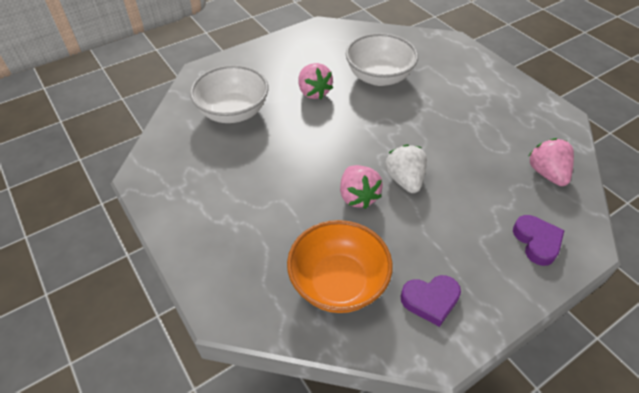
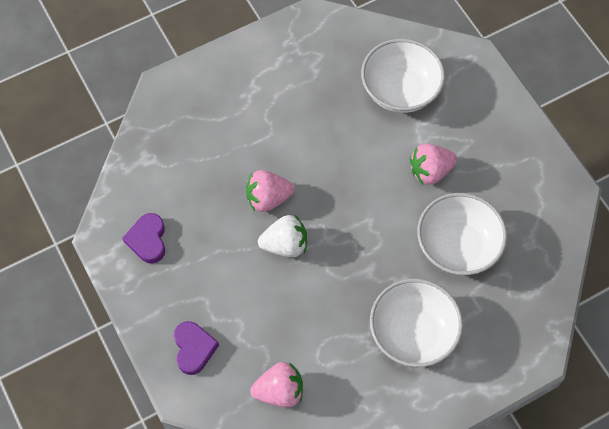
camera: 95 degrees right, 15 degrees up
(338, 283) = (175, 172): orange bowl -> none
(460, 98) = (412, 333): none -> white bowl
(537, 242) = (194, 349): purple heart -> purple heart turned 90 degrees counterclockwise

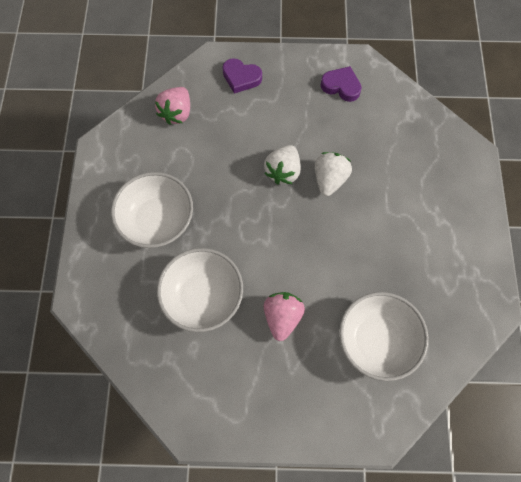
camera: 120 degrees right, 5 degrees up
(268, 198) = (329, 179): pink strawberry -> white strawberry

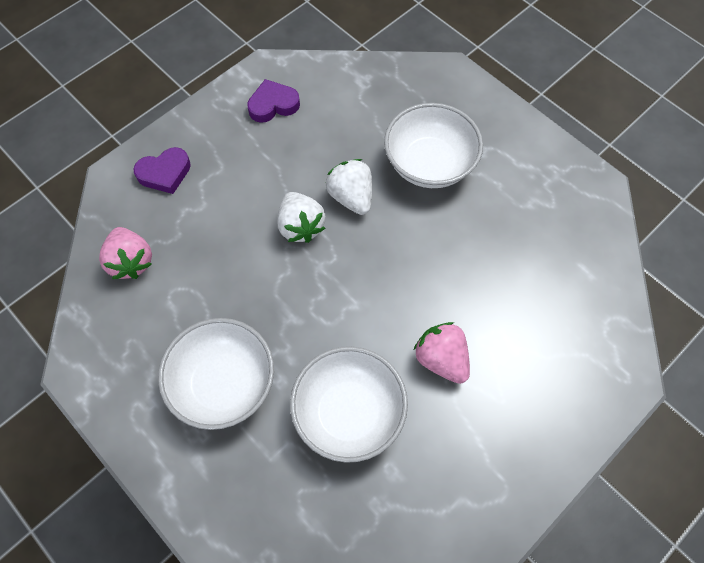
camera: 45 degrees left, 5 degrees down
(376, 340) = (540, 300): white bowl -> white bowl (429, 164)

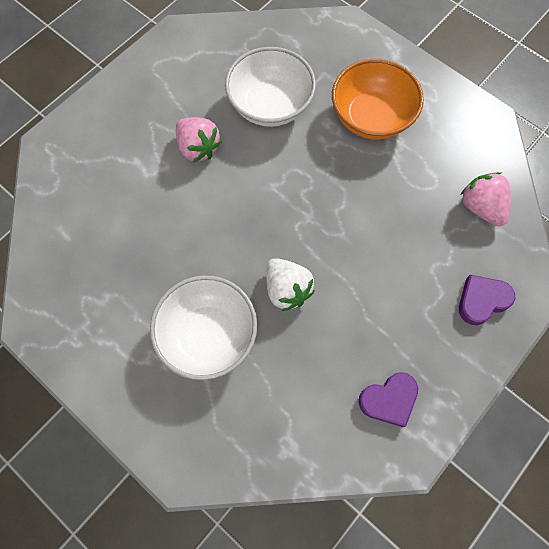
camera: 175 degrees right, 5 degrees up
(223, 384) = (371, 117): white bowl -> orange bowl
(300, 226) = (332, 254): white strawberry -> none

